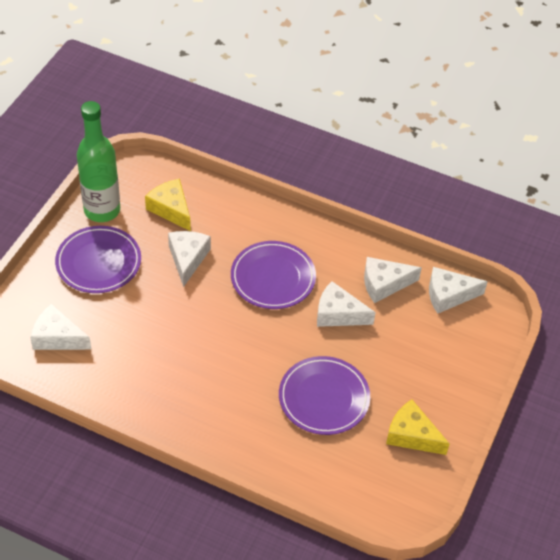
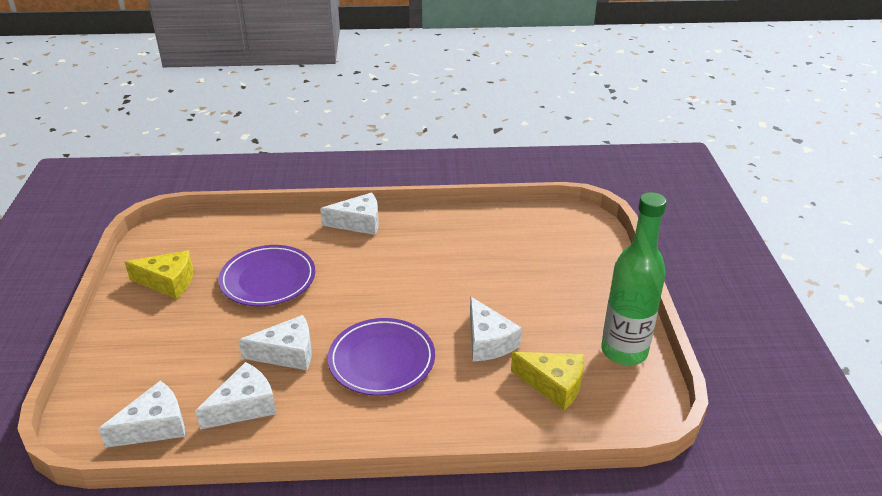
camera: 155 degrees right, 15 degrees down
(57, 337) = (543, 236): white cheese -> white cheese (358, 223)
(98, 262) = (572, 302): purple plate -> none

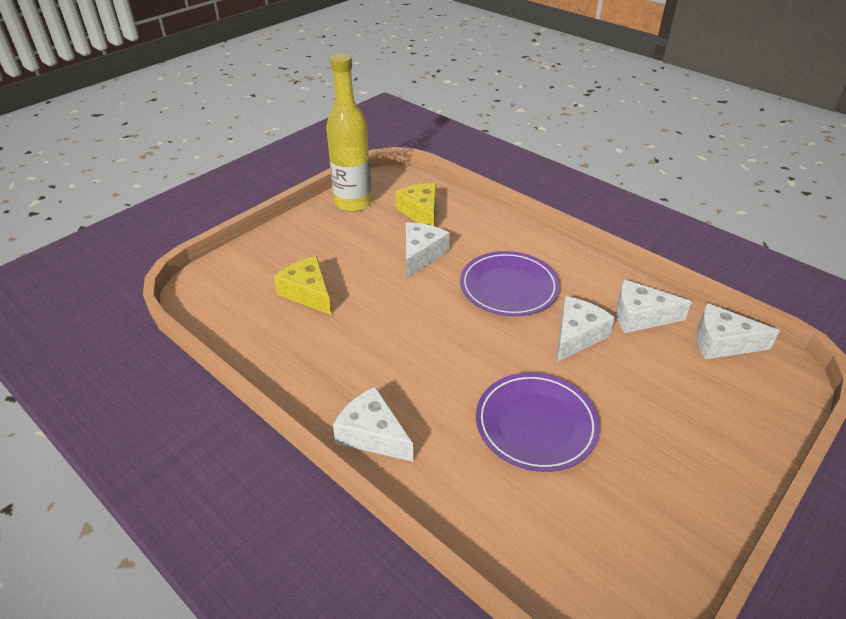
camera: 135 degrees left, 5 degrees up
(168, 282) = (650, 500): yellow cheese -> yellow cheese (308, 293)
(287, 353) = (577, 336): white cheese -> white cheese turned 90 degrees clockwise
(624, 351) = (353, 203): green bottle -> yellow bottle

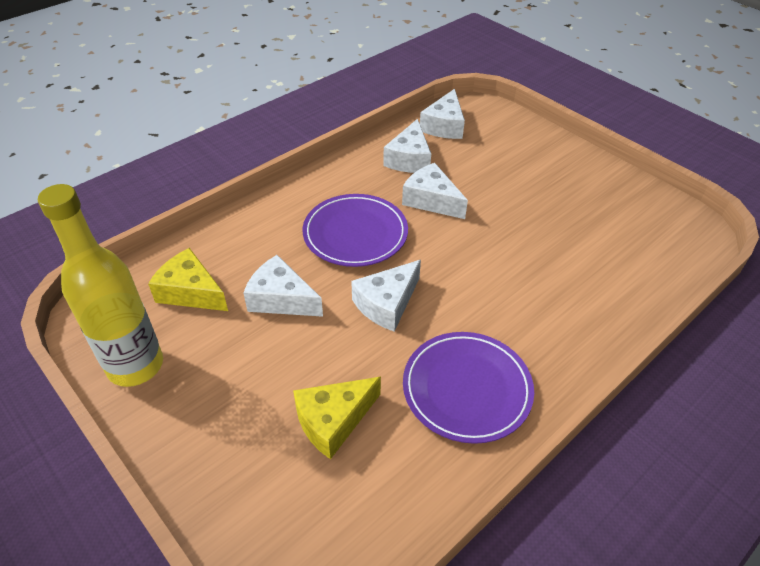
camera: 85 degrees left, 5 degrees up
(372, 434) = (562, 359): white cheese -> white cheese (387, 304)
(421, 212) = (190, 292): yellow cheese -> yellow cheese turned 45 degrees clockwise
(536, 424) = (538, 243): purple plate -> purple plate (467, 389)

